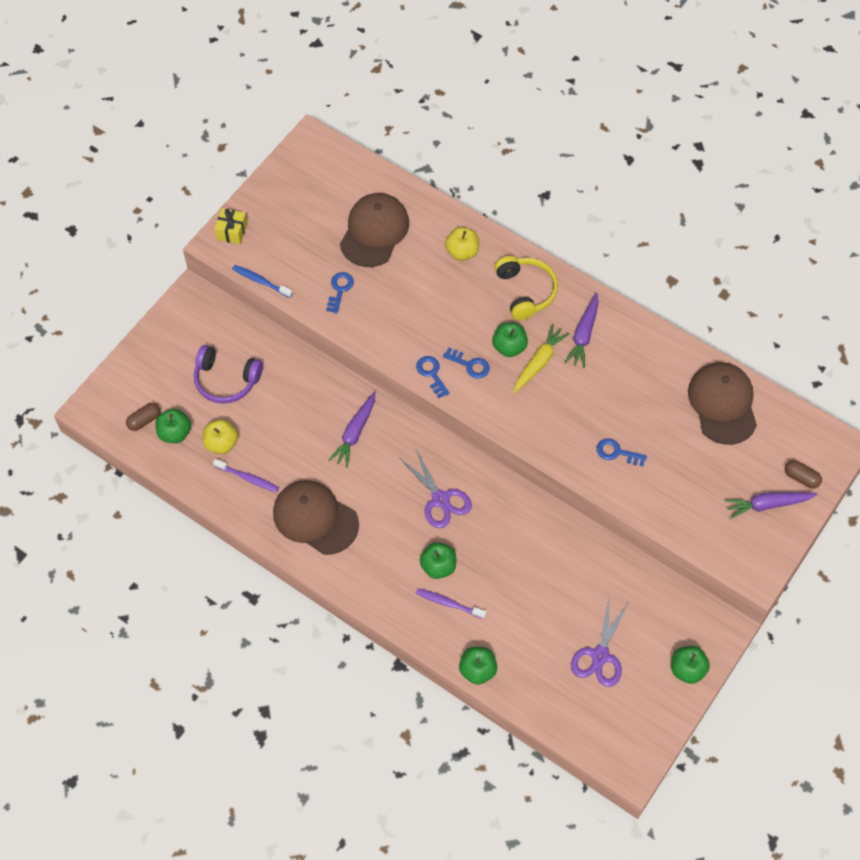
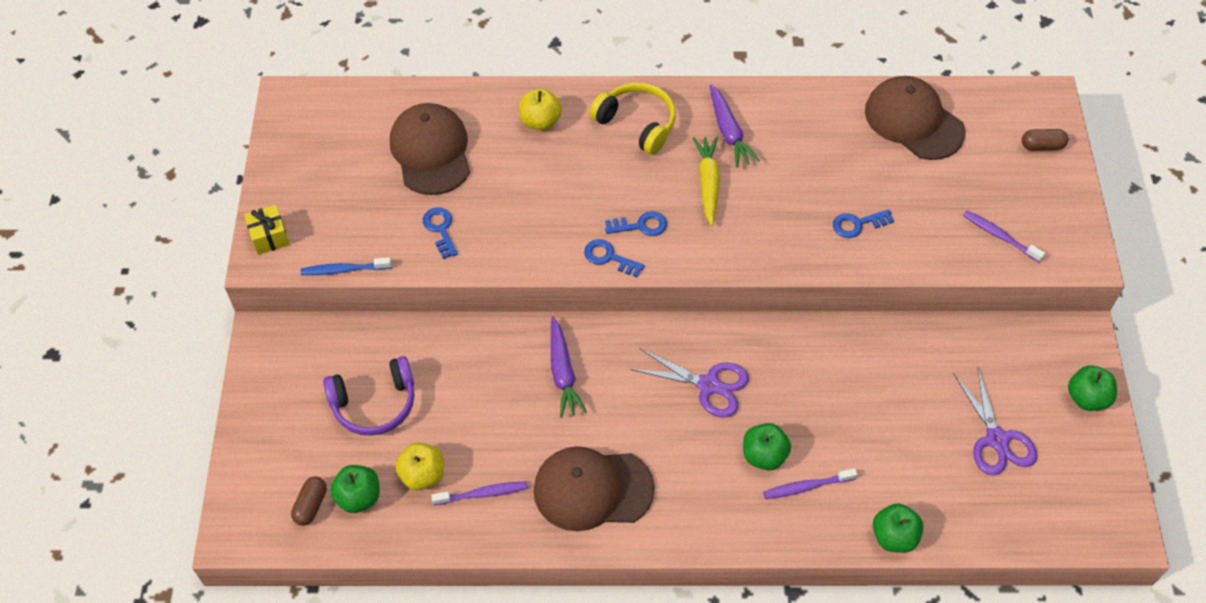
camera: 35 degrees left, 5 degrees down
(509, 347) = (666, 185): green apple -> none
(710, 522) = (1000, 236): none -> purple toothbrush
(767, 505) = (1035, 188): purple carrot -> none

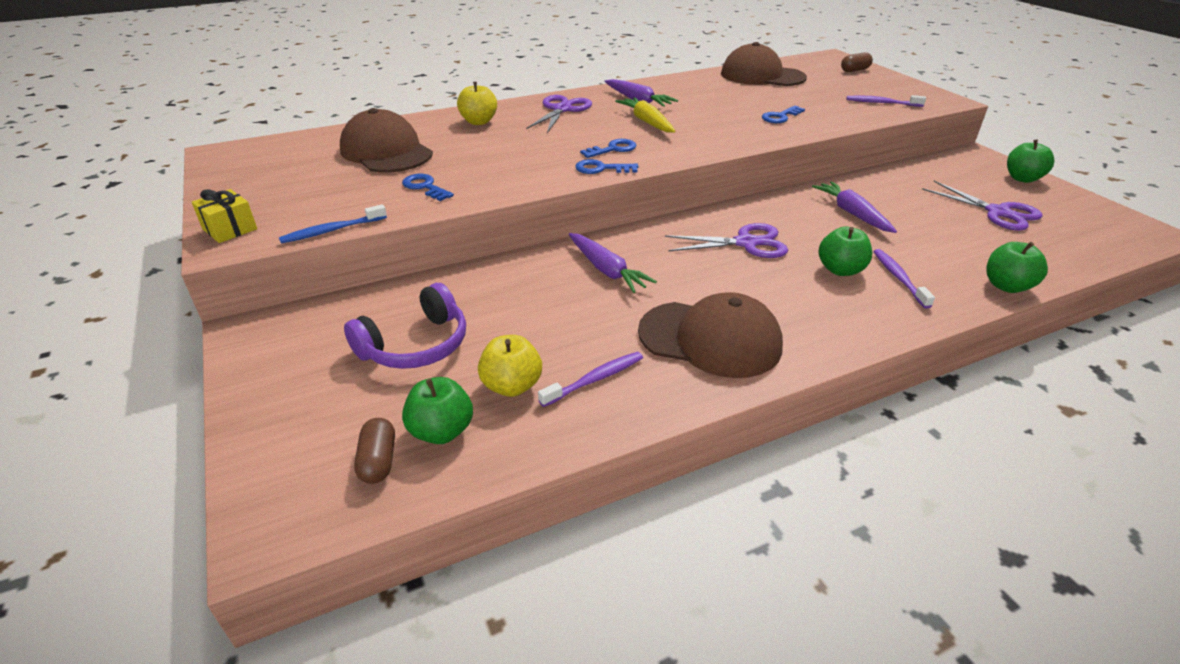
camera: 25 degrees left, 20 degrees down
(592, 489) = (710, 339): brown cap -> brown cap turned 135 degrees counterclockwise
(637, 124) = (562, 109): yellow headphones -> purple scissors
(807, 487) = (899, 278): purple toothbrush -> purple toothbrush turned 120 degrees clockwise
(846, 382) = (852, 213): none -> purple carrot

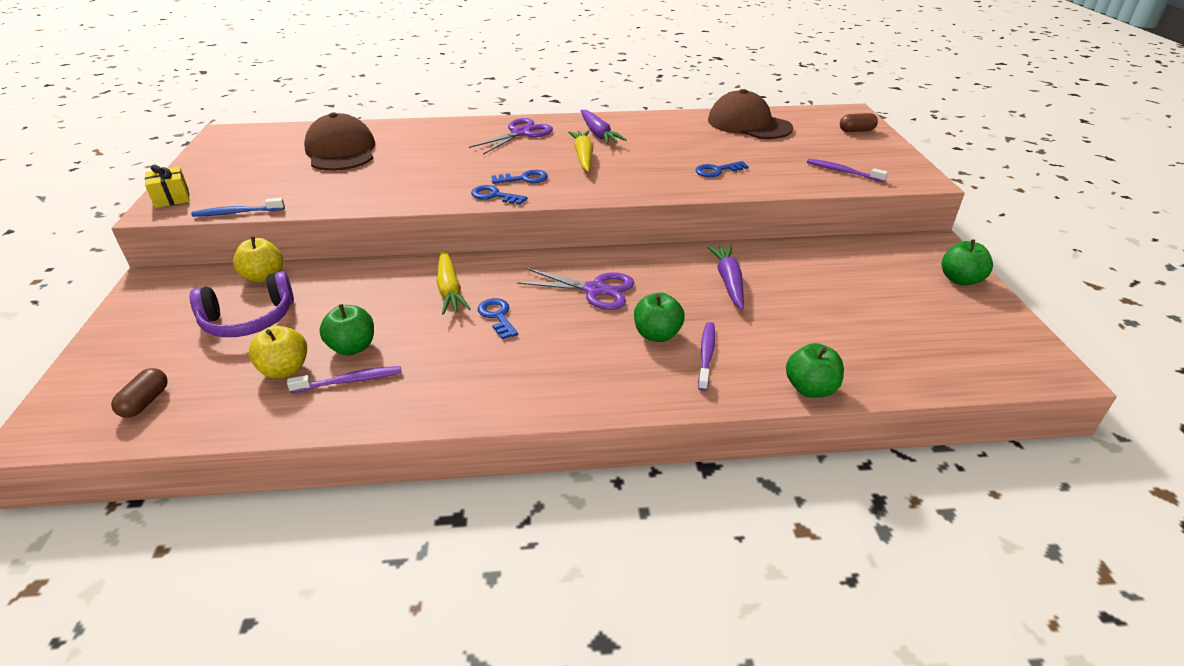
camera: 20 degrees right, 0 degrees up
(425, 187) = (338, 188): blue key -> blue key (497, 316)
(441, 431) = (205, 392): green apple -> green apple (352, 347)
(479, 122) = (439, 135): yellow apple -> yellow apple (264, 276)
(606, 270) = (449, 289): purple carrot -> yellow carrot
(710, 339) = (474, 370): brown cap -> none
(998, 212) = (889, 311): purple scissors -> none

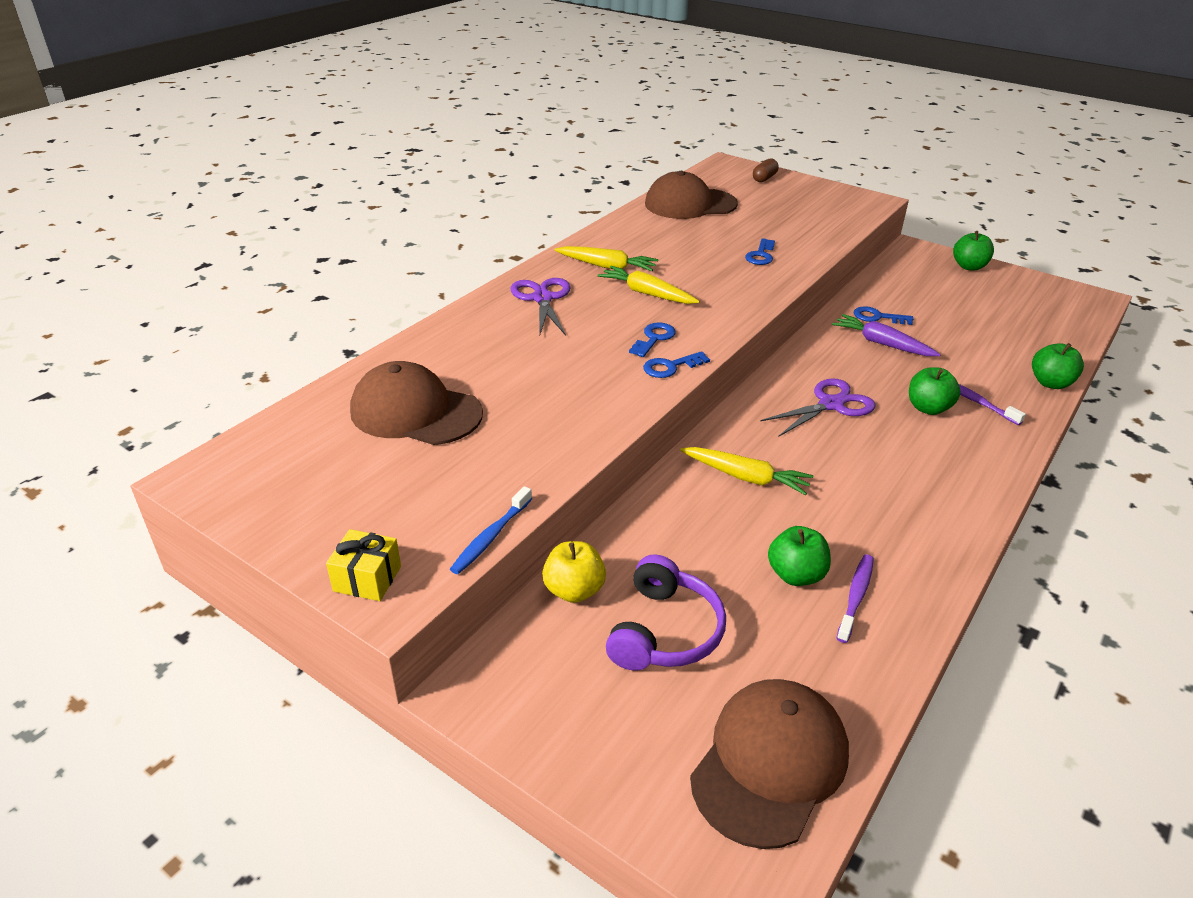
camera: 50 degrees left, 0 degrees up
(145, 402) = (770, 763): brown capsule -> brown cap
(285, 370) = (797, 634): yellow apple -> none
(497, 316) = (823, 470): blue key -> blue key (877, 317)
(598, 134) = (607, 266): purple carrot -> yellow carrot
(842, 172) = (827, 216): purple toothbrush -> none

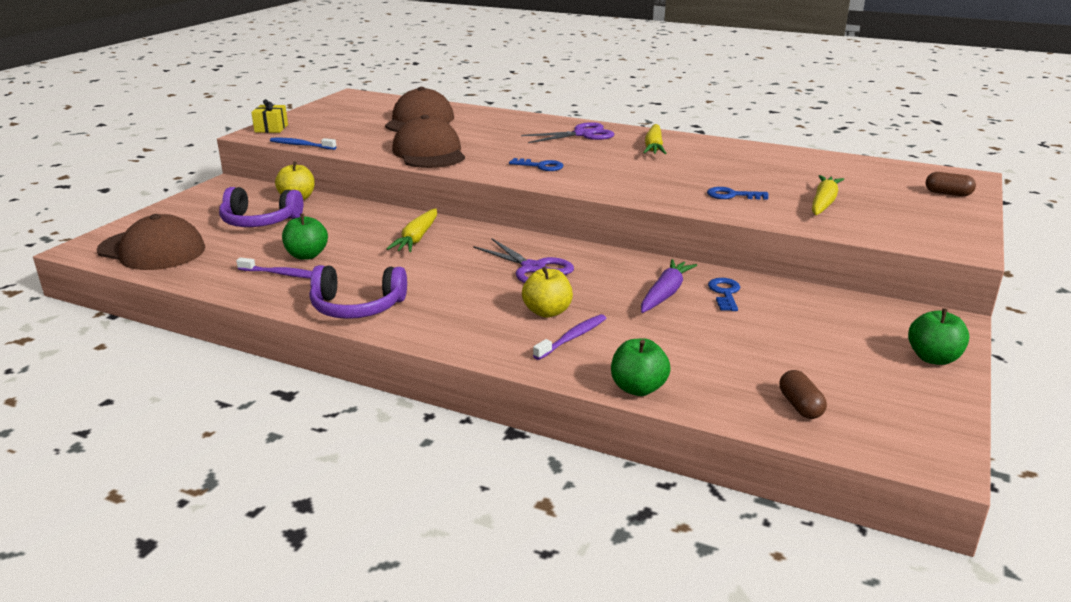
camera: 80 degrees right, 10 degrees down
(647, 293) = (615, 161): yellow carrot -> yellow carrot (823, 203)
(670, 367) = (499, 172): blue key -> none
(690, 204) = (824, 166): brown cap -> brown cap (429, 153)
(928, 408) = (547, 312): green apple -> yellow apple
(938, 531) = (357, 307): none -> purple headphones
(1050, 325) = (800, 406): none -> brown capsule

